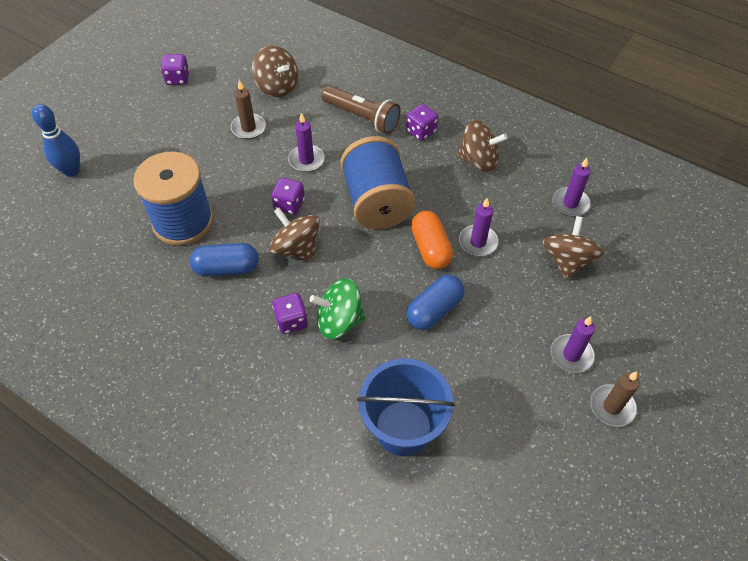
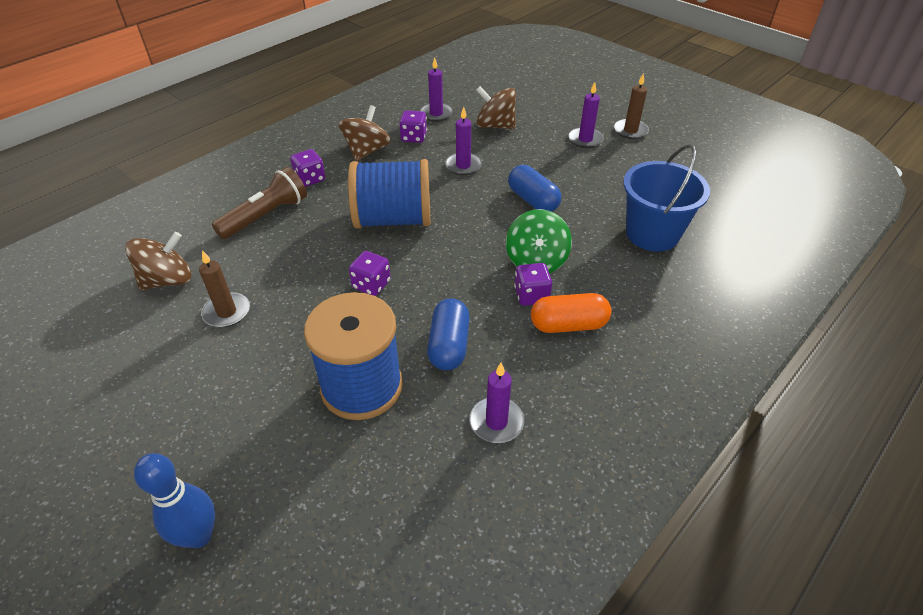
camera: 80 degrees left, 10 degrees down
(177, 79) = (74, 386): purple dice -> purple dice (414, 137)
(296, 248) = (436, 284): brown spinning top -> none
(306, 160) = (309, 265): purple candle -> purple candle (496, 422)
(430, 248) = (462, 193): orange capsule -> orange capsule (568, 325)

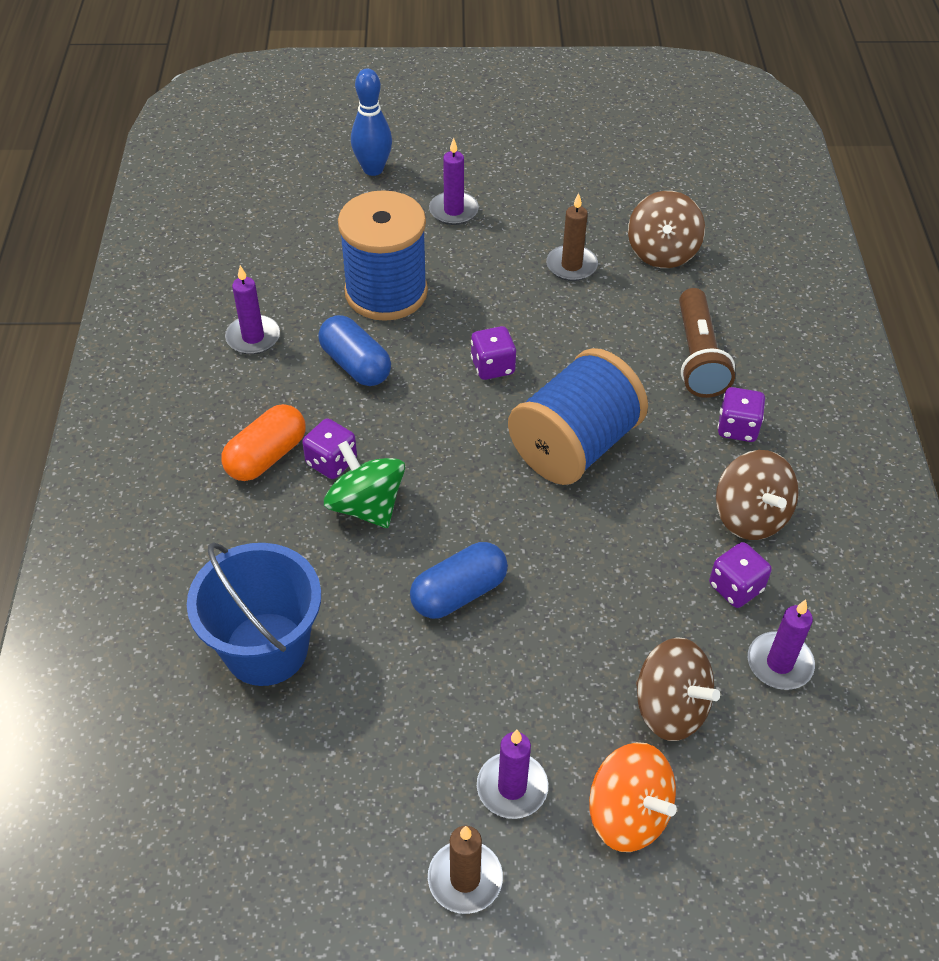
camera: 135 degrees right, 5 degrees up
(463, 166) = (608, 586): purple candle -> purple candle (453, 211)
(495, 125) = (670, 708): brown spinning top -> brown spinning top turned 60 degrees clockwise
(533, 200) = (458, 593): blue capsule -> blue capsule turned 45 degrees counterclockwise
(550, 114) = (628, 814): none -> orange spinning top

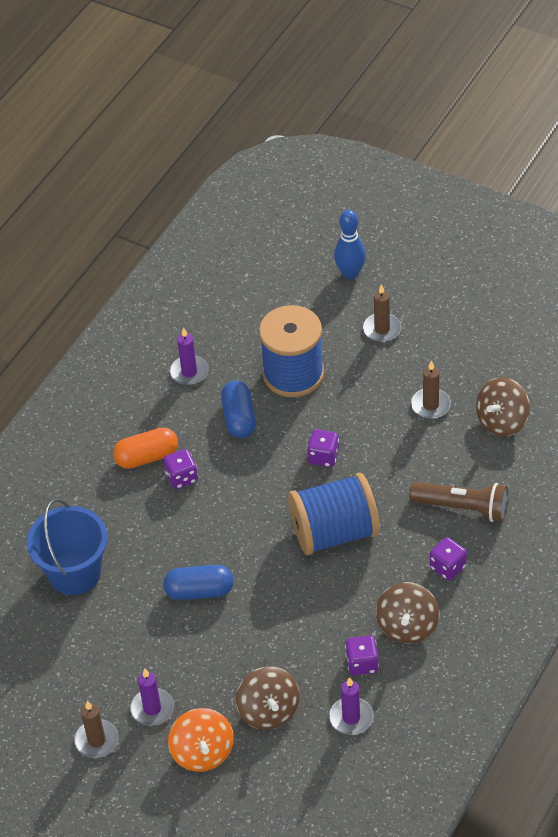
camera: 35 degrees right, 0 degrees up
(366, 506) = (183, 514): green spinning top -> none
(453, 211) = (382, 329): purple candle -> brown candle
(698, 357) = (462, 508): brown flashlight -> brown flashlight turned 105 degrees counterclockwise

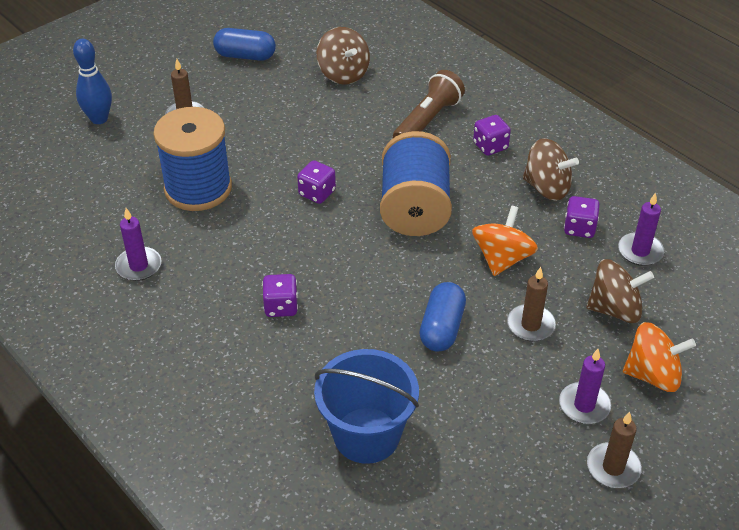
camera: 75 degrees left, 5 degrees down
(147, 457) = (234, 330): orange capsule -> none
(239, 418) = (229, 242): blue capsule -> blue capsule (245, 56)
(298, 613) = (502, 258): none -> orange spinning top
(430, 405) = (298, 109): brown candle -> brown candle (530, 325)

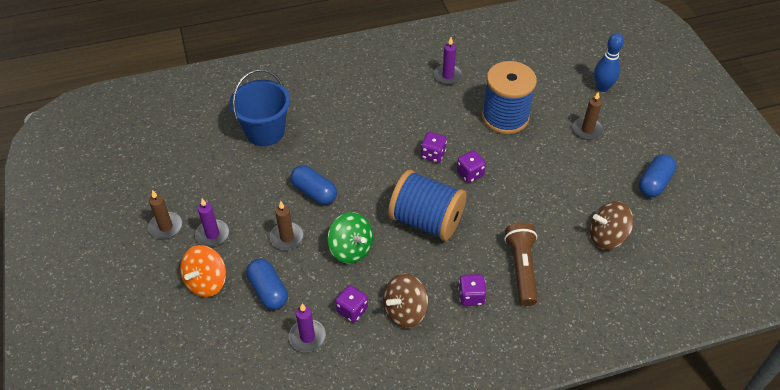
camera: 115 degrees right, 5 degrees up
(281, 306) = (378, 126): purple dice -> purple dice (433, 154)
(428, 120) = (521, 268): brown flashlight -> brown flashlight turned 150 degrees counterclockwise
(502, 258) = (351, 249): orange spinning top -> green spinning top
(615, 309) = (268, 290): brown spinning top -> blue capsule

